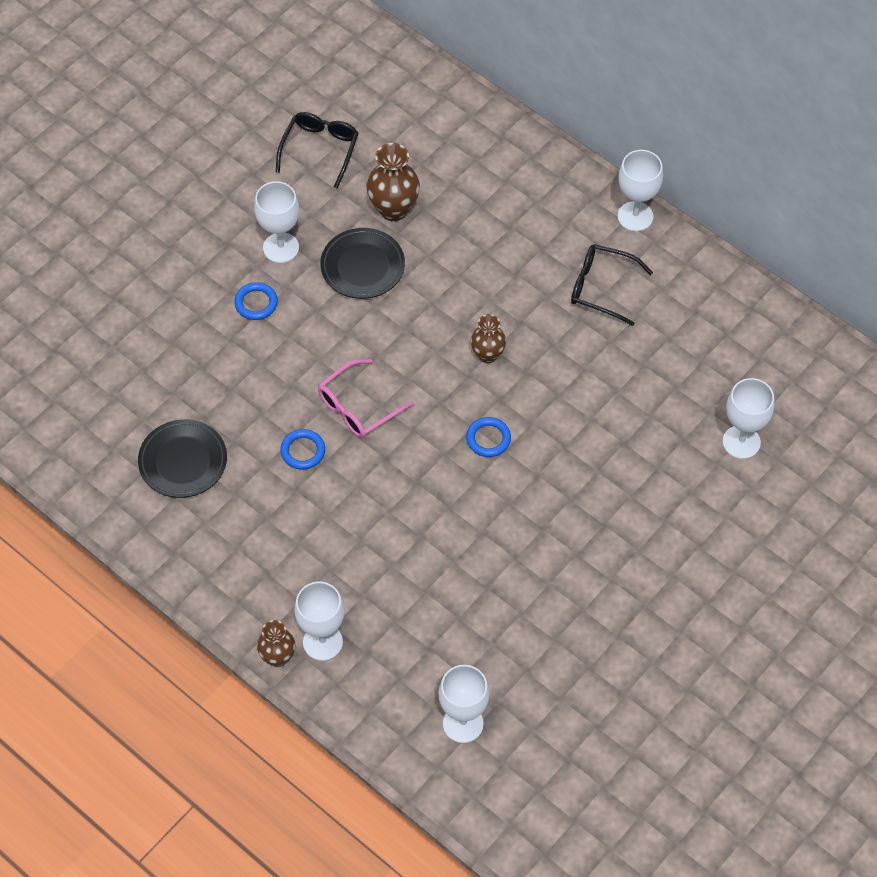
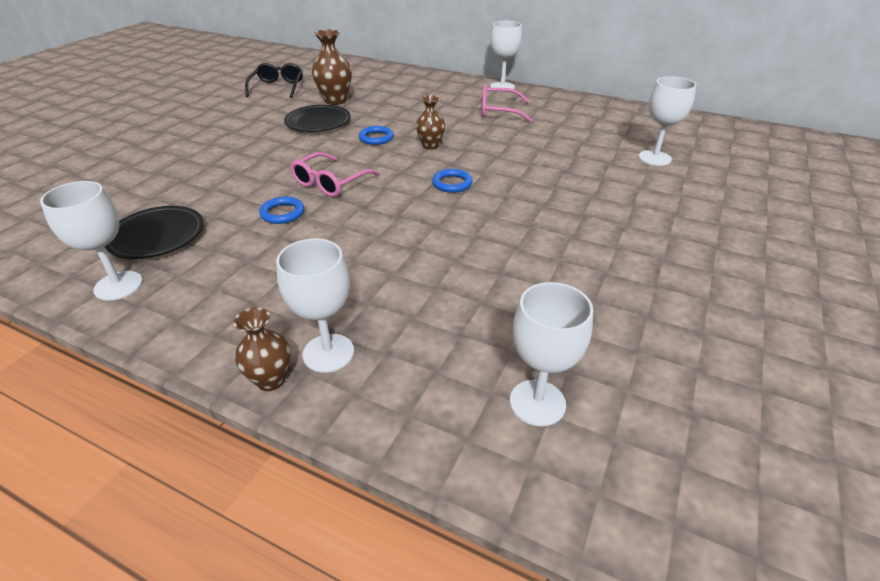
camera: 15 degrees left, 20 degrees down
(256, 303) = (233, 146): blue ring -> blue ring (376, 138)
(281, 248) = (252, 122): white goblet -> white goblet (118, 285)
(602, 288) = (499, 111): black glasses -> pink glasses

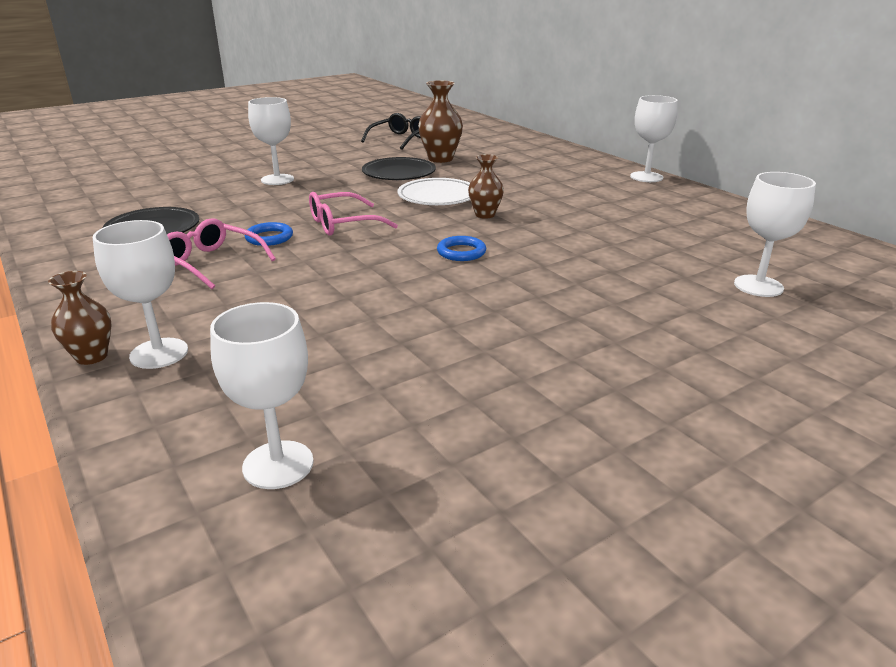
camera: 30 degrees right, 10 degrees down
(118, 285) = (83, 256): white goblet -> white goblet (277, 179)
(376, 138) = (437, 197): blue ring -> white plate
(499, 111) = (609, 199): pink glasses -> pink glasses (211, 263)

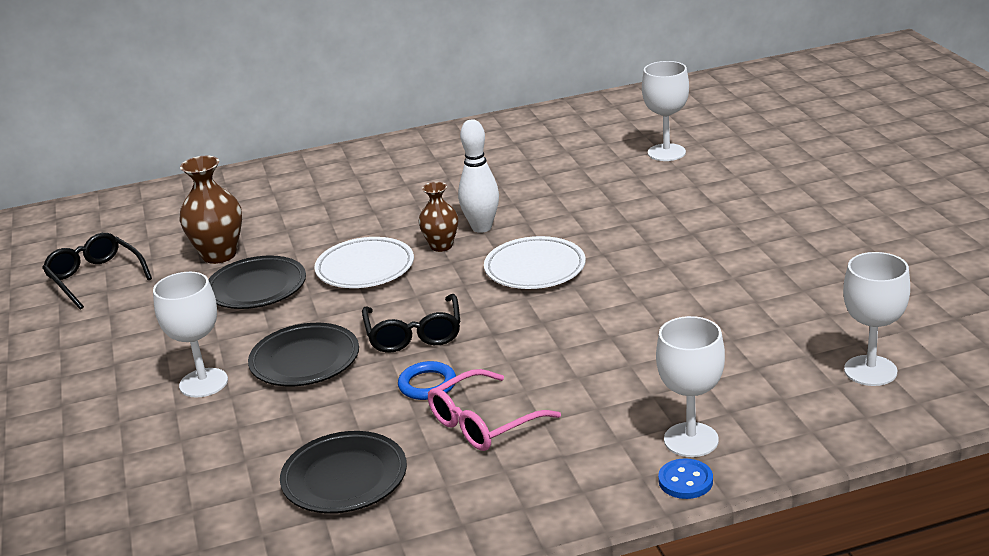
camera: 70 degrees left, 0 degrees up
(91, 356) = (685, 481): brown vase -> blue button
(304, 199) = (305, 361): none -> black plate
(343, 224) = (414, 333): pink glasses -> black glasses
(461, 252) = (535, 269): blue ring -> white plate
(525, 224) = (481, 227): none -> white bowling pin
(646, 177) = (390, 146): white goblet -> none

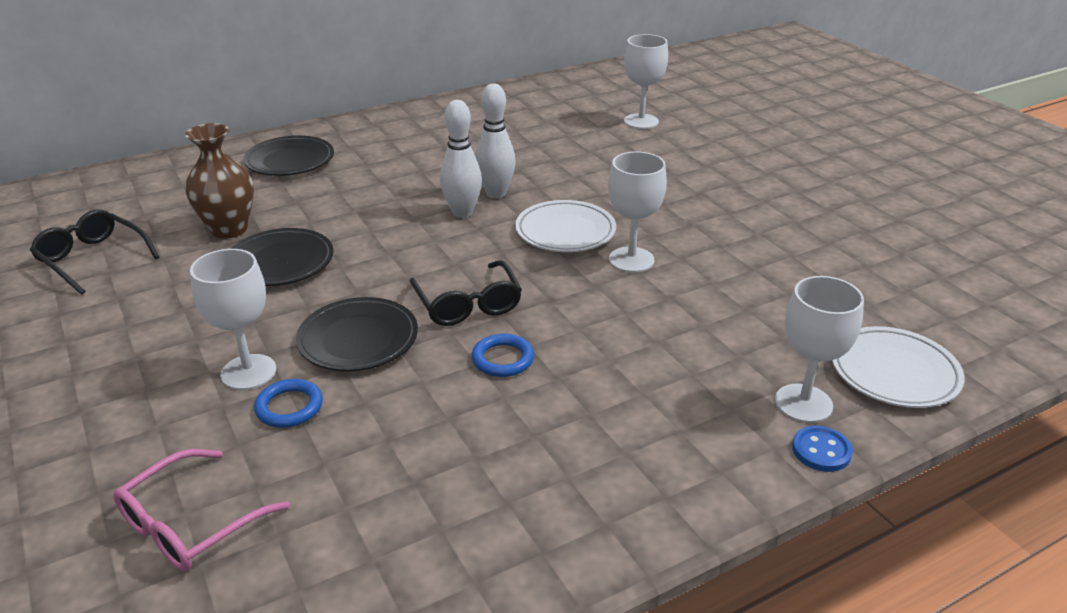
camera: 15 degrees left, 5 degrees up
(229, 413) = (289, 407): none -> blue ring
(344, 478) = (449, 477): black plate -> black plate (290, 161)
(365, 268) = (391, 238): white plate -> white plate (894, 372)
(441, 246) = (462, 212): brown vase -> white bowling pin
(484, 422) = (581, 398): pink glasses -> pink glasses (191, 523)
(870, 371) = (934, 319): white goblet -> white goblet (631, 260)

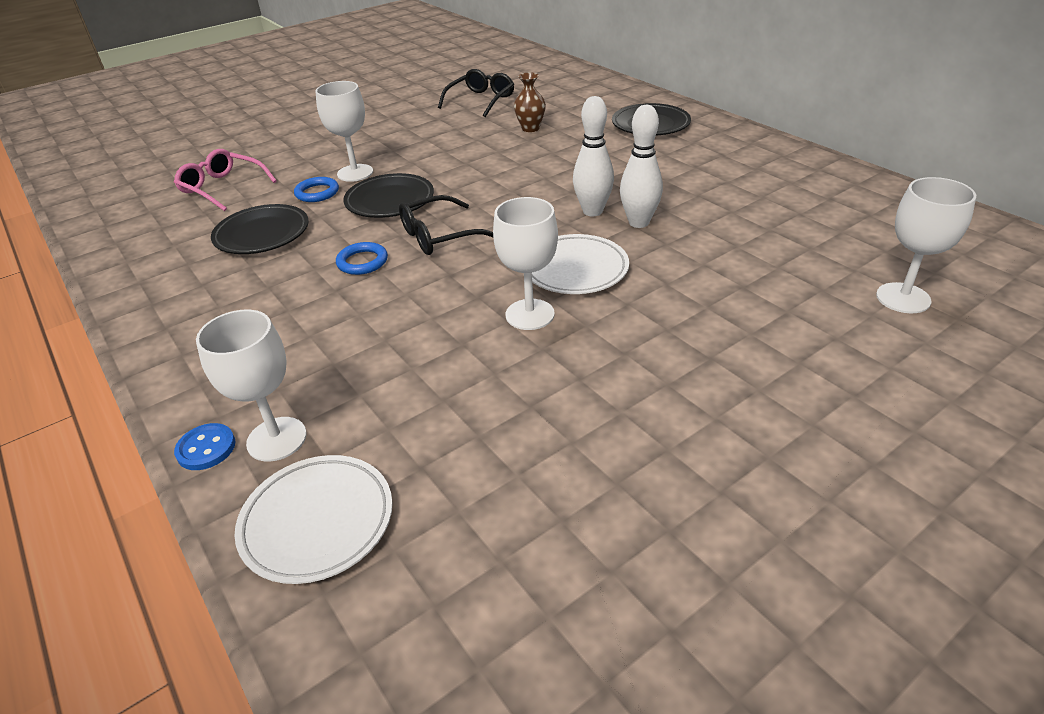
camera: 85 degrees right, 5 degrees up
(229, 229) = (530, 128): brown vase -> brown vase, size x0.64
(280, 263) = (488, 155): black plate -> black plate (262, 234)

